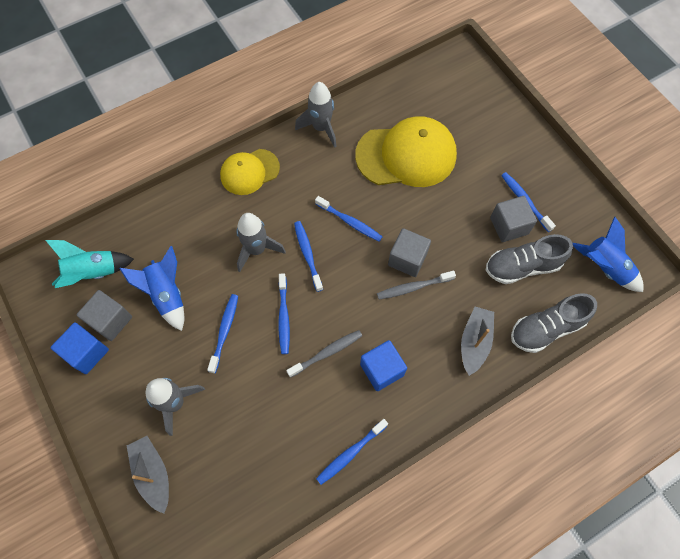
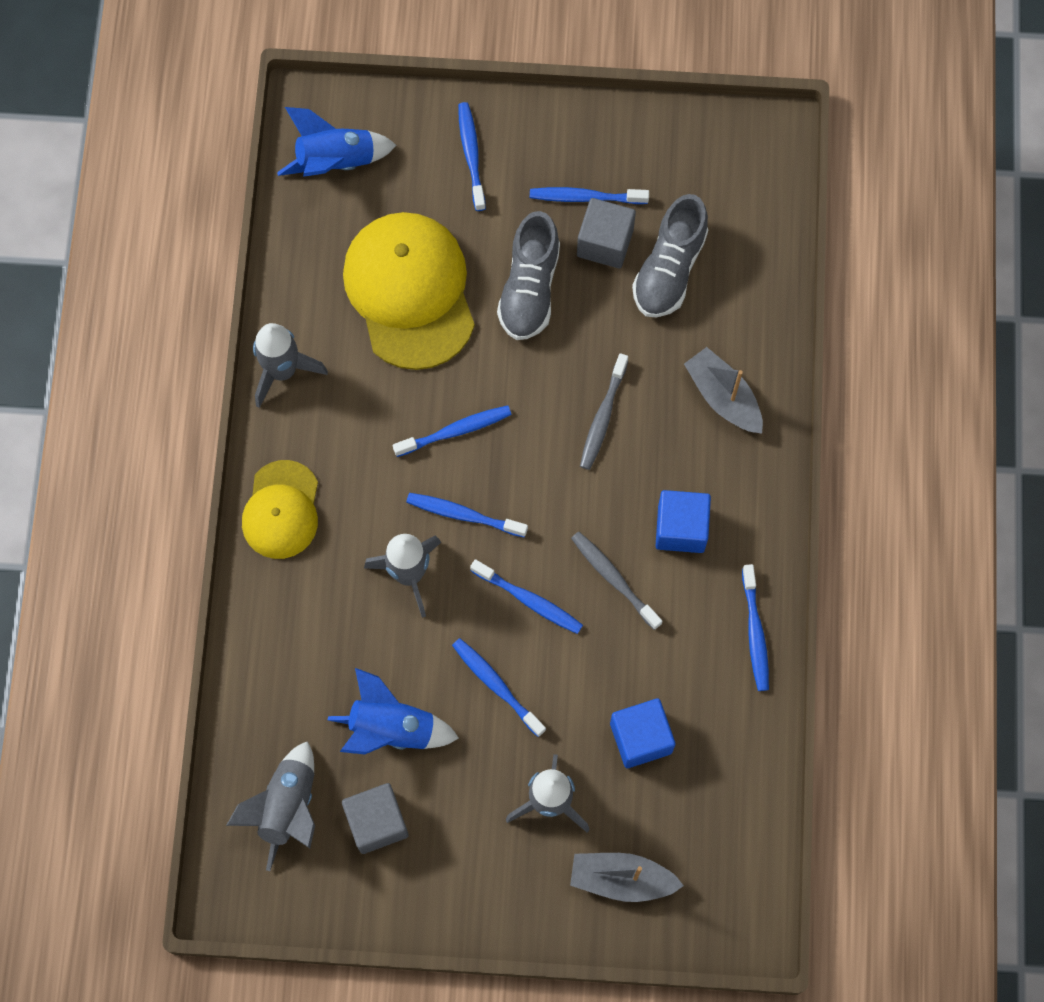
camera: 55 degrees left, 5 degrees up
(86, 353) = (401, 877): blue cube -> blue cube (641, 738)
(93, 273) = (288, 807): turquoise rocket -> grey rocket
(326, 353) = (614, 579): grey toothbrush -> grey toothbrush turned 45 degrees counterclockwise
(406, 155) = (410, 291): yellow cap -> yellow cap turned 45 degrees counterclockwise
(407, 259) = (560, 397): grey cube -> none
(500, 136) = (471, 155): none -> blue toothbrush
(546, 328) = (764, 303): grey shoe -> grey shoe (529, 288)
(604, 268) = (739, 177): blue rocket -> blue rocket (336, 162)

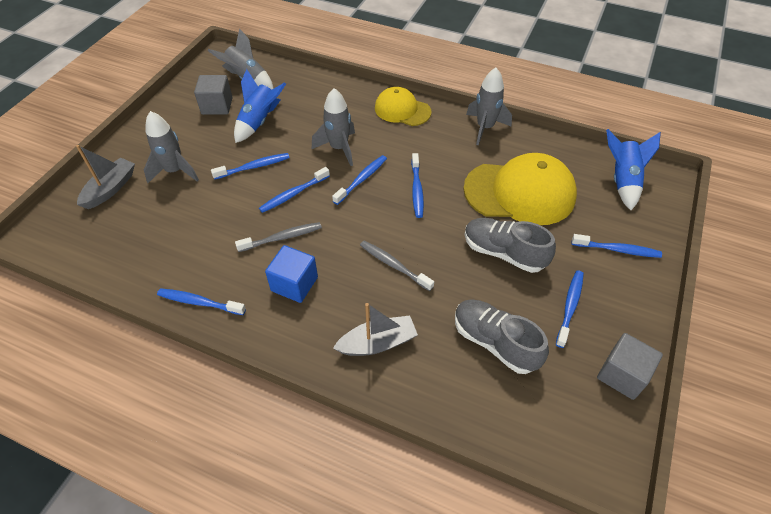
camera: 110 degrees right, 20 degrees down
(605, 243) = (528, 307): grey cube -> grey cube (622, 375)
(641, 738) = (178, 221): blue cube -> none

